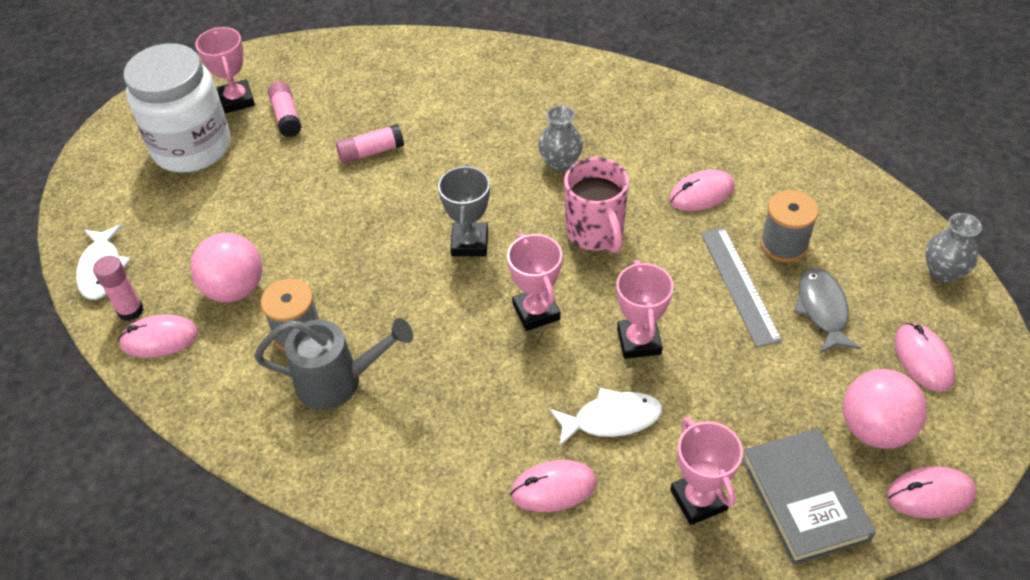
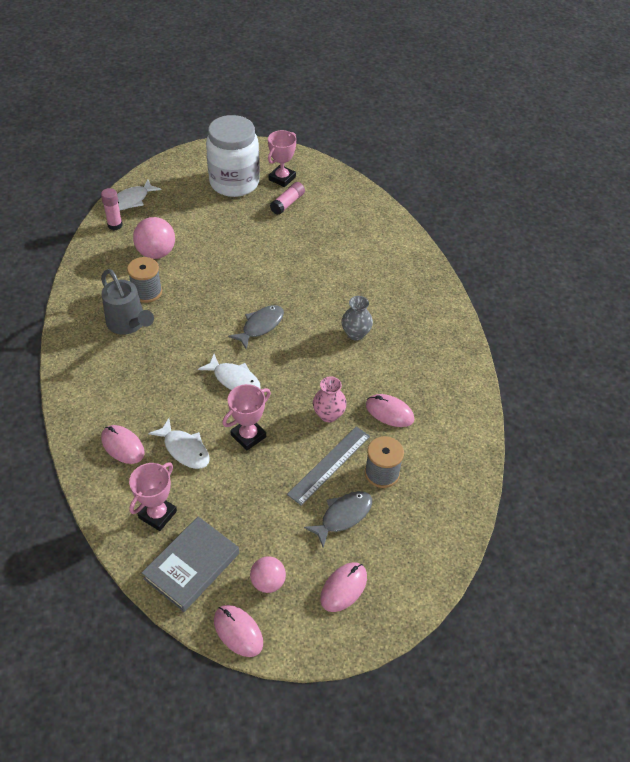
camera: 50 degrees right, 0 degrees up
(159, 339) = (106, 245): pink mouse -> none
(371, 152) = (292, 250): pink glue stick -> none
(469, 243) = (260, 326): grey trophy -> grey fish
(536, 312) = (234, 379): pink trophy -> white fish
(595, 233) = (314, 377): pink mug -> none
(664, 248) = (328, 414): none -> pink vase
(874, 429) = (268, 582): pink ball -> pink ball, size x0.65
(943, 272) = (430, 571): grey vase -> none

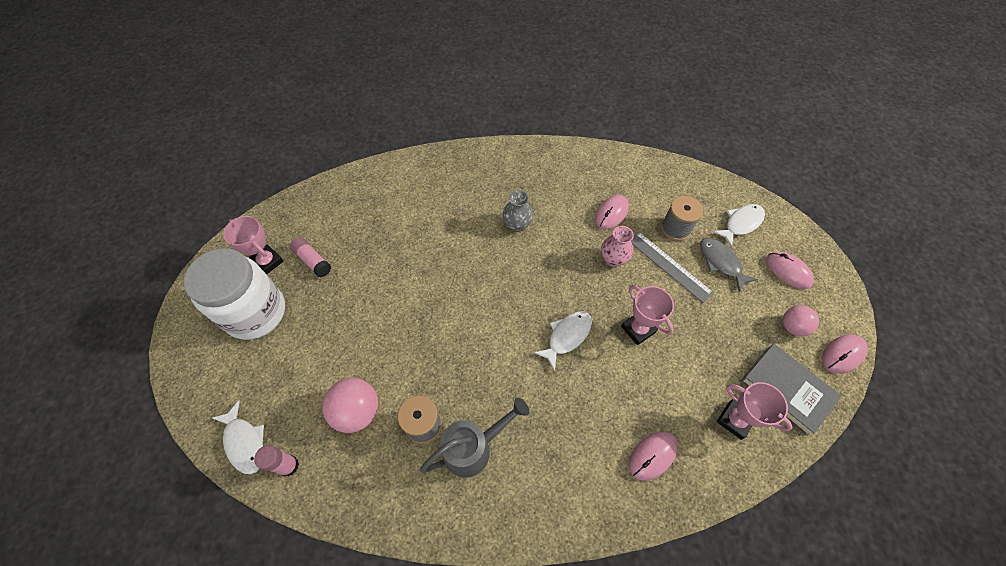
camera: 80 degrees left, 10 degrees up
(184, 449) = (655, 390): white fish -> white fish (741, 224)
(260, 326) = (496, 305): grey fish -> none

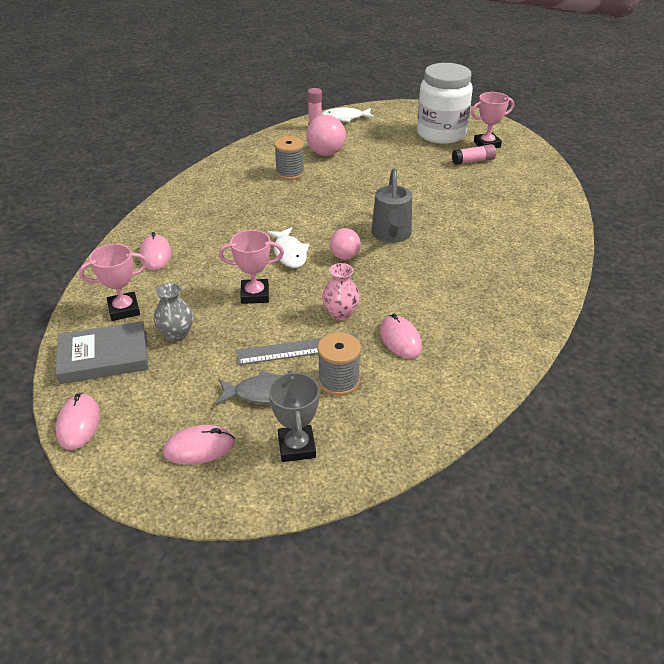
camera: 120 degrees right, 20 degrees down
(474, 448) = (252, 186): grey watering can -> grey watering can (391, 235)
(517, 225) = (434, 269): grey vase -> grey vase (176, 334)
(741, 224) = (296, 447): white fish -> grey trophy
(792, 327) = (144, 403): pink ball -> pink ball (344, 256)

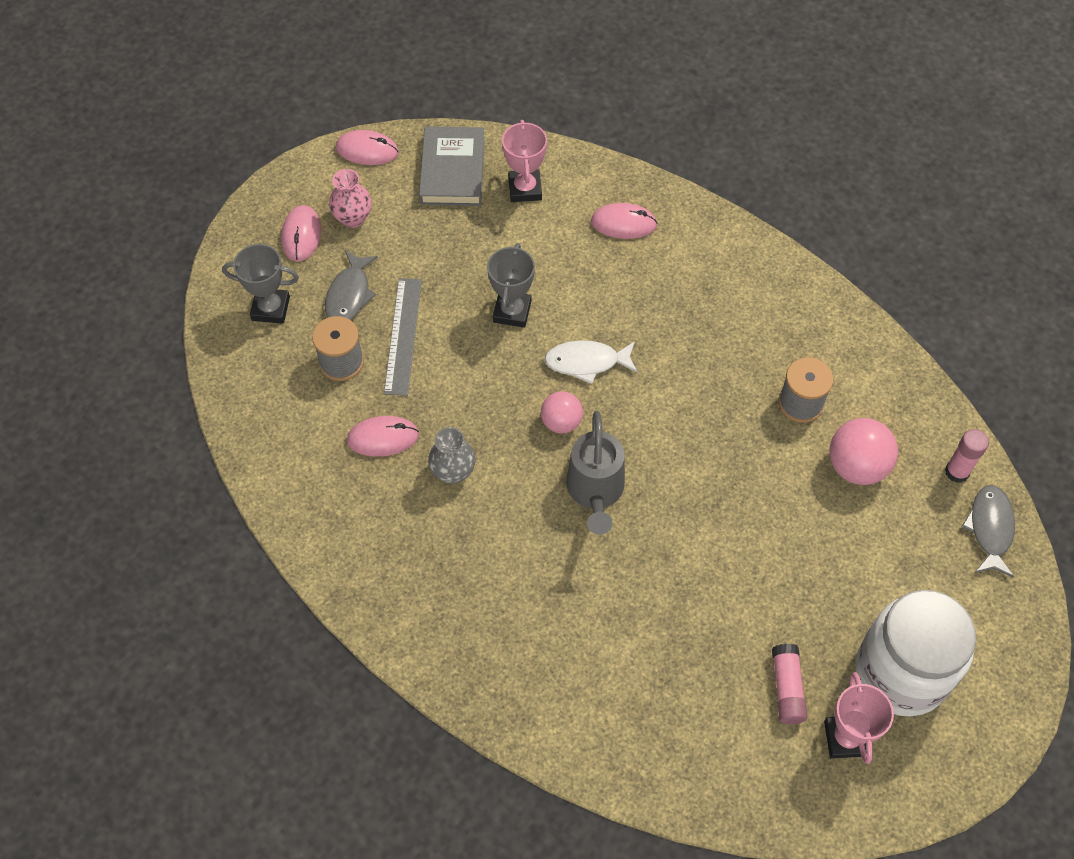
camera: 105 degrees right, 20 degrees up
(176, 334) = (466, 232): grey vase -> grey vase (453, 472)
(255, 295) = (512, 311): pink trophy -> grey trophy
(340, 313) = (448, 390): pink vase -> pink vase (353, 218)
(345, 118) = (990, 529): white fish -> grey fish
(391, 235) = (595, 492): grey watering can -> grey watering can turned 105 degrees counterclockwise

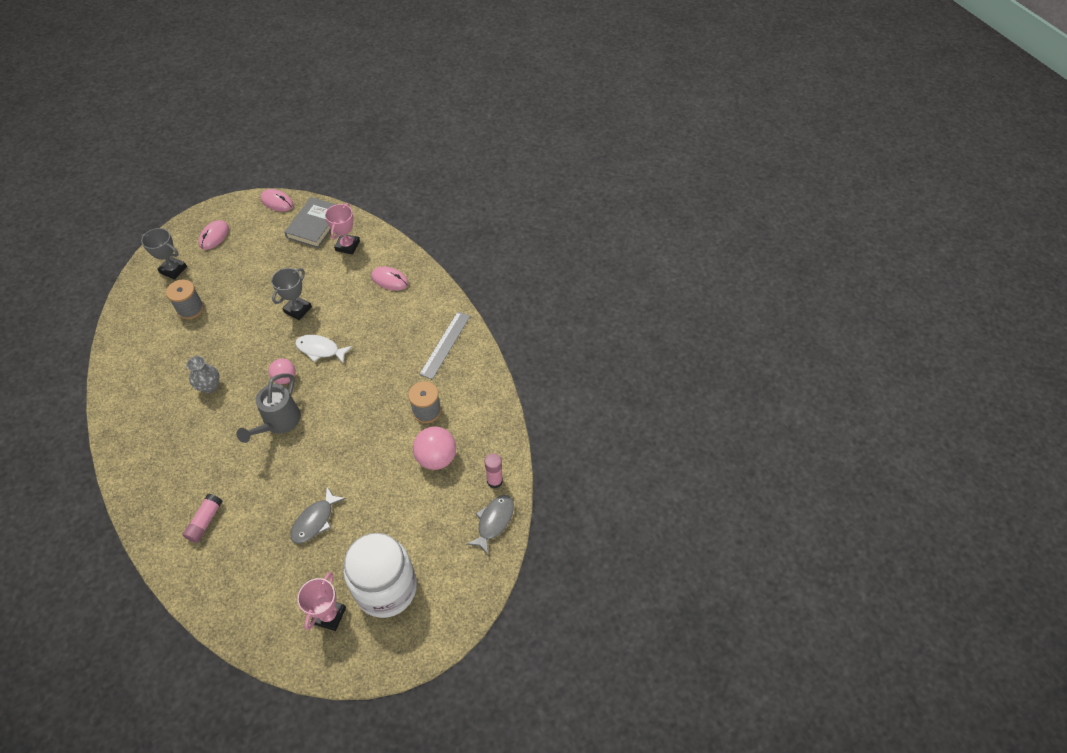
camera: 20 degrees right, 5 degrees down
(349, 295) = (218, 275): grey fish -> grey fish (315, 520)
(353, 218) = (246, 235): pink vase -> none
(383, 438) = (185, 356): pink mouse -> none
(402, 336) = (231, 305): grey ruler -> grey ruler (445, 344)
(787, 688) = (314, 573): pink glue stick -> pink glue stick (205, 521)

